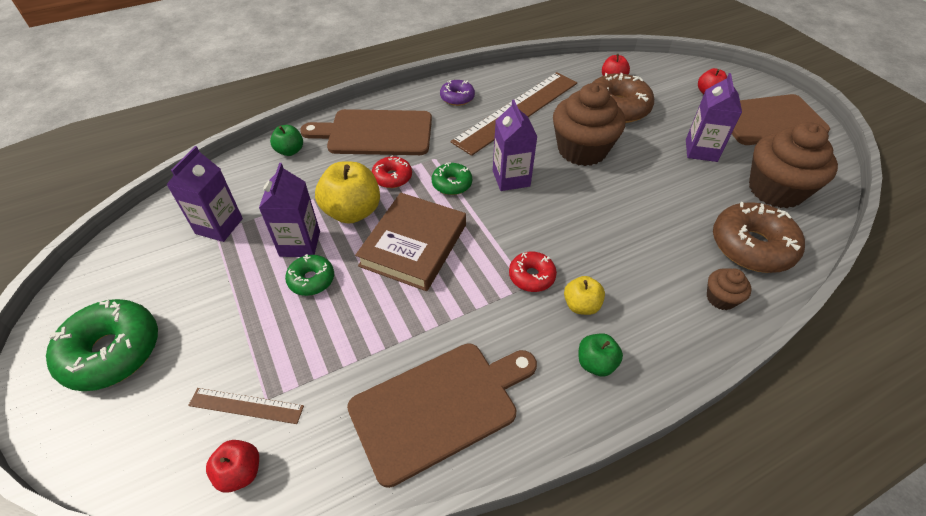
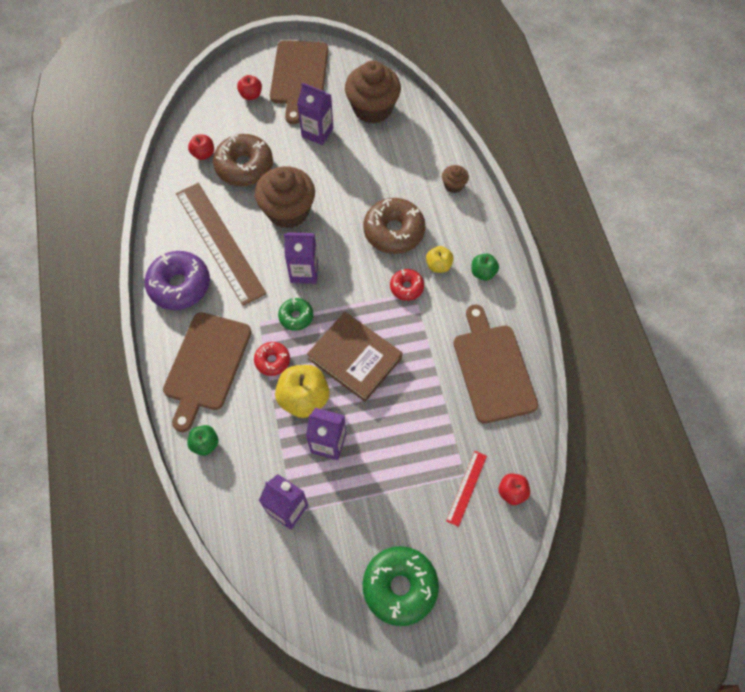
camera: 75 degrees left, 15 degrees up
(246, 406) = (466, 488): brown ruler -> red ruler
(311, 280) = (369, 437): green donut -> none
(457, 98) = (179, 285): purple donut -> purple donut, size x1.86
(751, 246) = (418, 148): brown donut -> brown donut (394, 231)

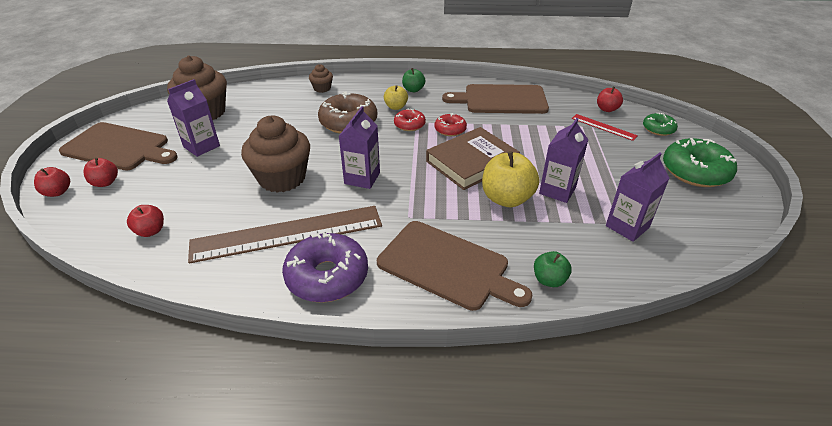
camera: 75 degrees left, 25 degrees down
(232, 73) = (58, 192): none -> red apple
(244, 166) = (199, 201): brown donut -> none
(272, 361) = (458, 214): red donut -> red donut (450, 130)
(296, 316) = (412, 191): green donut -> green donut (658, 129)

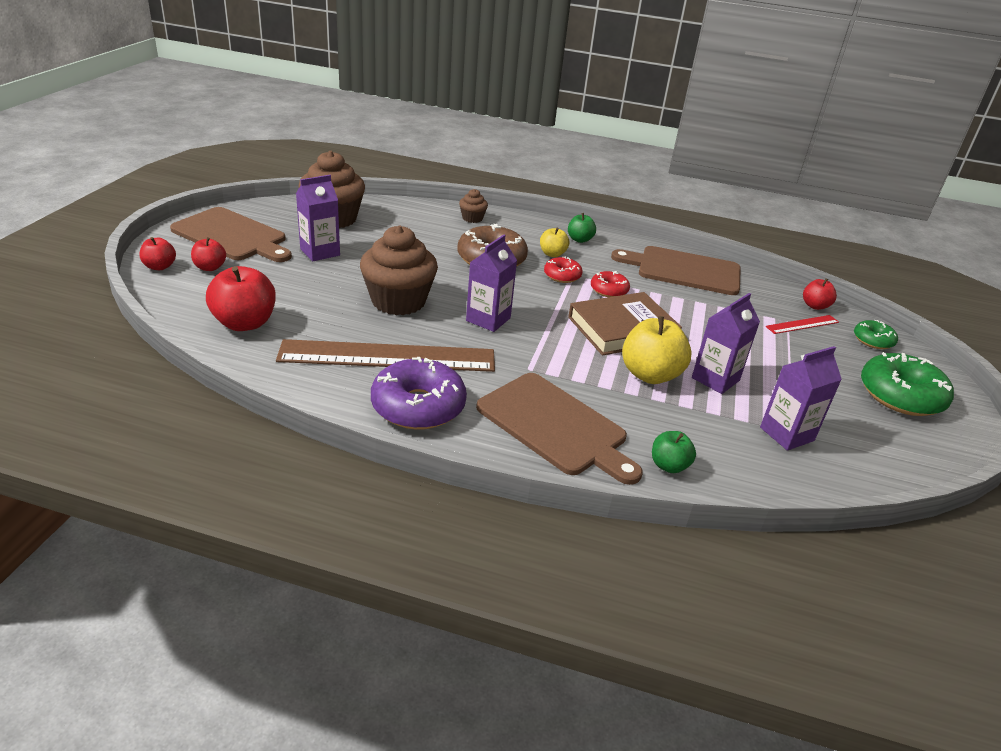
camera: 10 degrees right, 5 degrees down
(150, 231) = (245, 323): red apple -> red apple, size x1.79
(603, 127) = (802, 324): red ruler -> red ruler turned 75 degrees counterclockwise

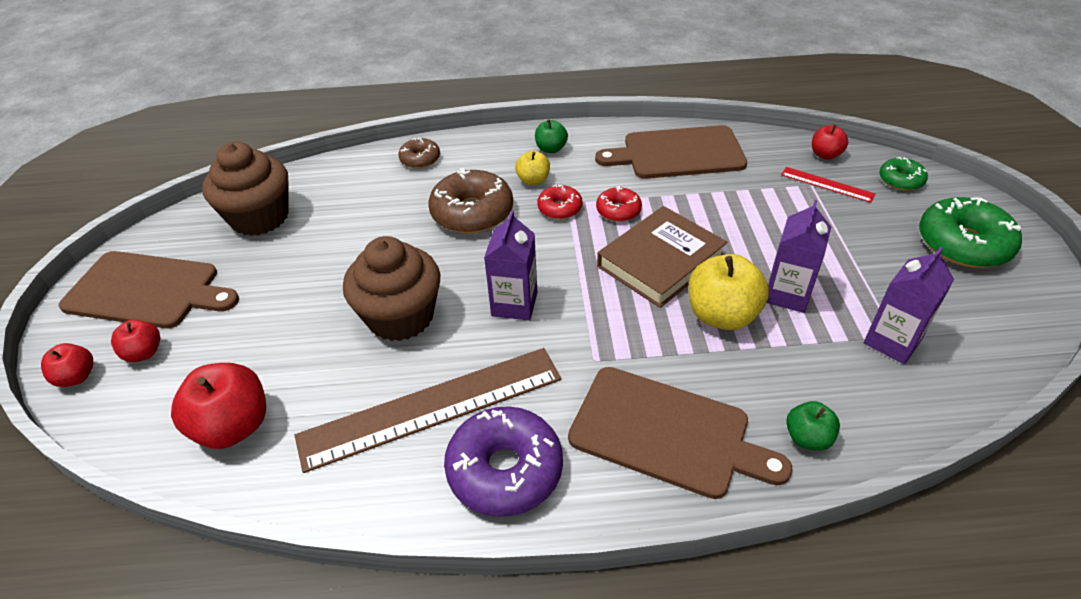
camera: 15 degrees left, 10 degrees up
(320, 252) = (270, 276): purple carton -> none
(472, 218) = (420, 159): brown cupcake -> brown donut
(802, 324) = (827, 184): red ruler -> red ruler turned 75 degrees clockwise

